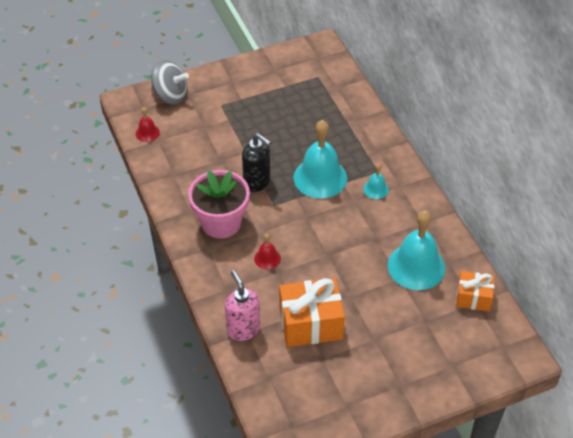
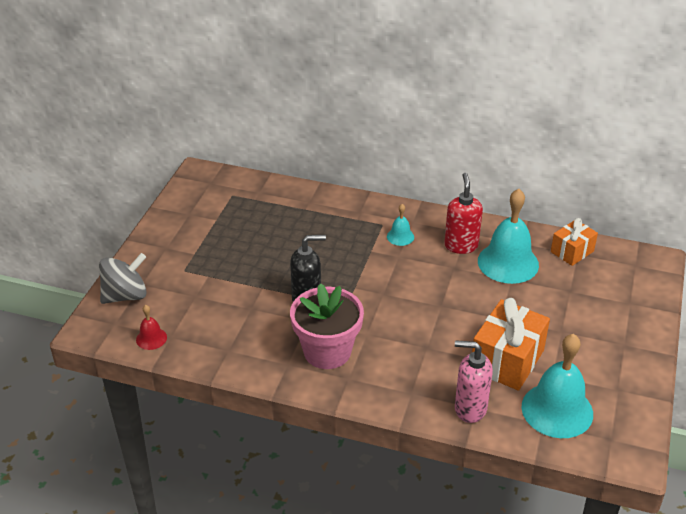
camera: 50 degrees left, 10 degrees down
(267, 258) = (404, 345): red bell -> none
(320, 177) = (349, 260): turquoise bell -> turquoise bell (557, 410)
(404, 228) = (461, 245): none -> red soap dispenser

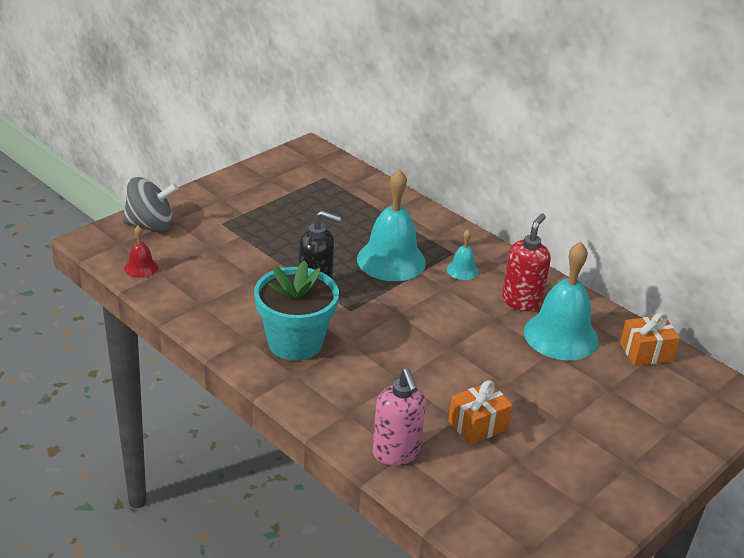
camera: 25 degrees right, 5 degrees down
(327, 351) = (295, 342): pink flower pot -> turquoise flower pot
(470, 408) = (396, 453): pink soap dispenser -> pink soap dispenser turned 150 degrees counterclockwise
(507, 360) = (478, 425): orange gift -> orange gift, size x0.60
(557, 410) = (492, 495): turquoise bell -> turquoise bell (391, 260)

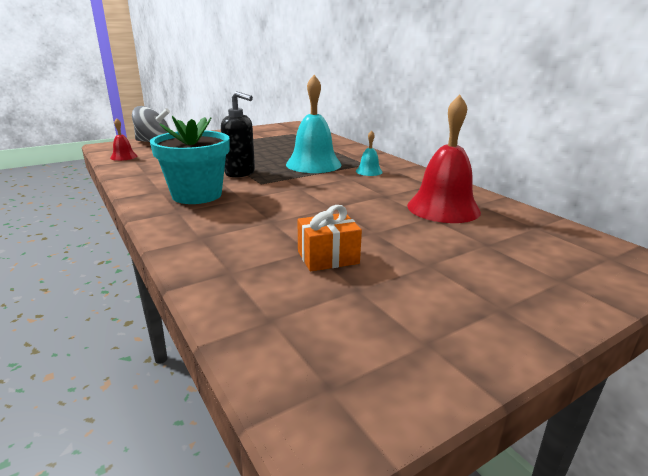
camera: 15 degrees right, 10 degrees down
(396, 453) = (223, 270): pink soap dispenser -> none
(521, 301) = (413, 188): red soap dispenser -> none
(560, 336) = (443, 208): turquoise bell -> red bell
(646, 352) = (530, 224): orange gift -> none

